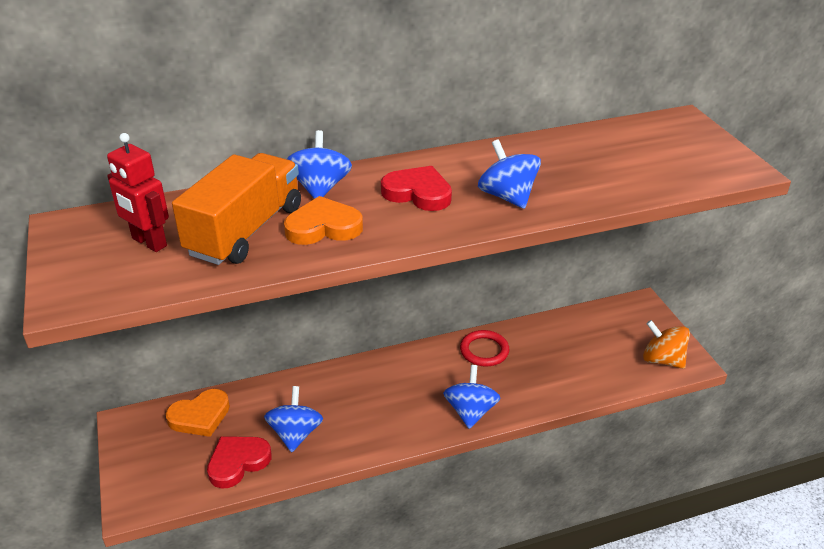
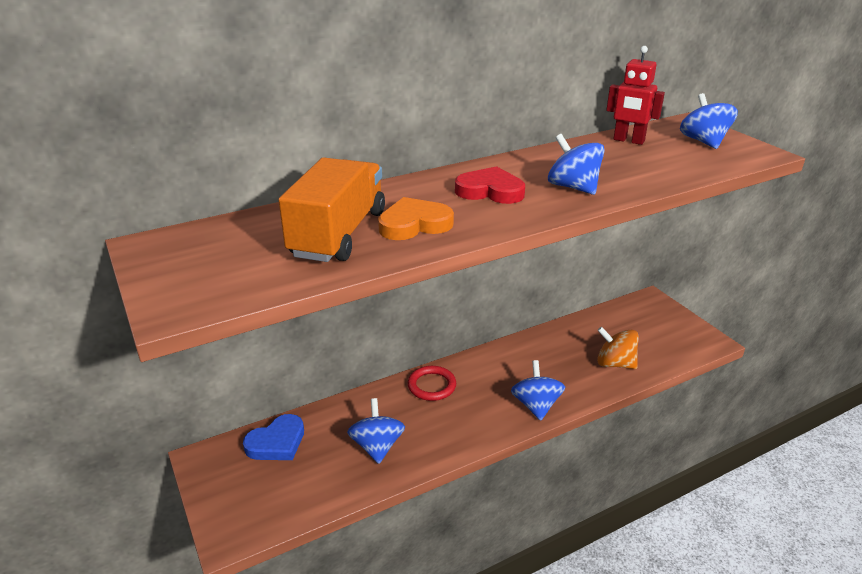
camera: 10 degrees left, 5 degrees down
(149, 242) = (243, 252): red robot -> red robot (628, 141)
(200, 416) = (277, 442): orange heart -> blue heart
(238, 462) = (327, 481): red heart -> none
(320, 188) = (395, 194): blue spinning top -> blue spinning top (703, 142)
(484, 351) = (529, 352): red ring -> red ring (432, 386)
(662, 360) = (687, 342): orange spinning top -> orange spinning top (615, 363)

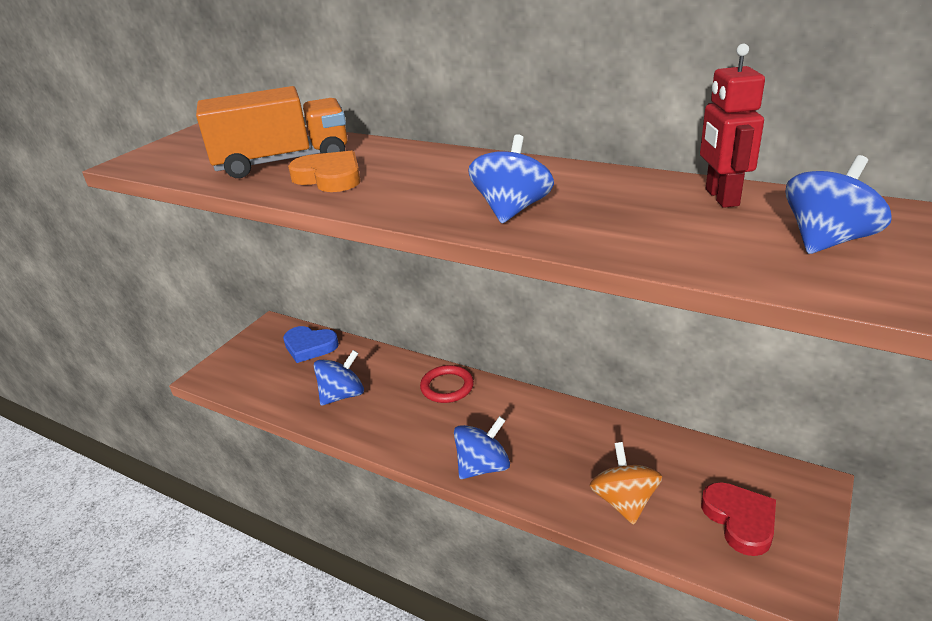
camera: 60 degrees right, 0 degrees up
(490, 191) = (443, 180): red heart -> red heart (740, 520)

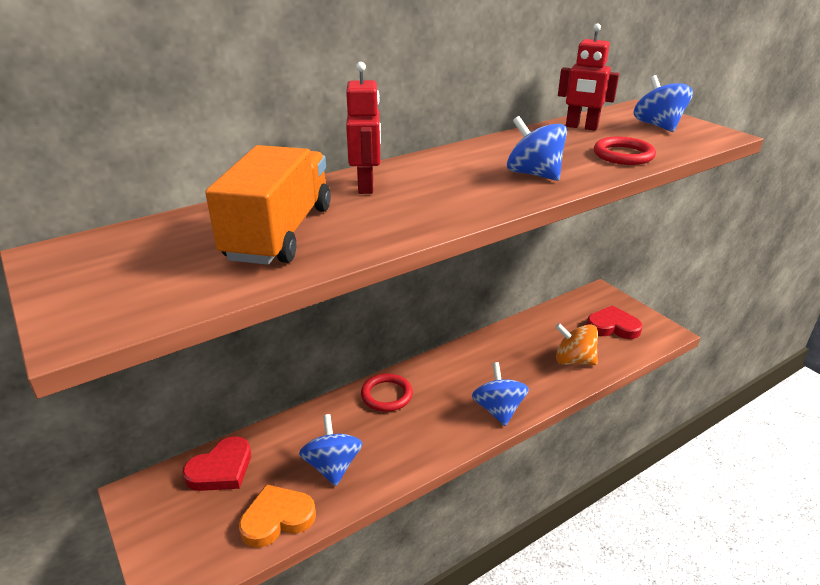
camera: 65 degrees left, 0 degrees up
(309, 346) = (221, 469): blue heart -> red heart
(329, 177) = (365, 219): orange heart -> orange heart (277, 518)
(397, 158) = (366, 186): none -> red robot
(651, 241) = (623, 155): none -> red ring

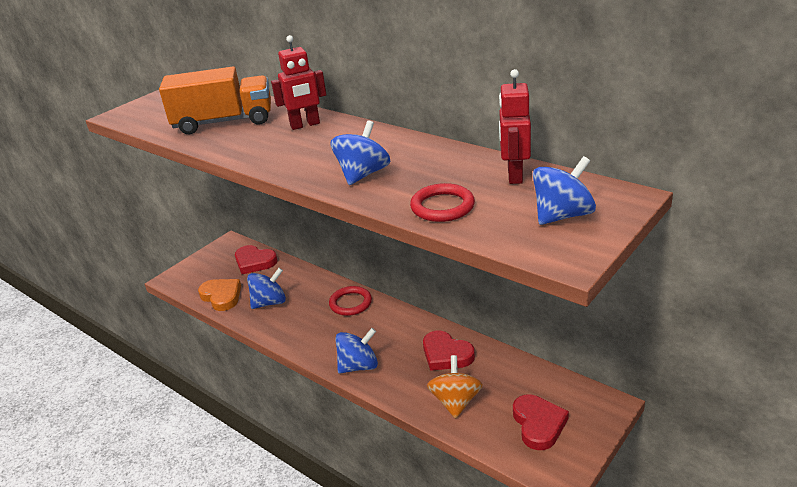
camera: 75 degrees right, 0 degrees up
(508, 350) = (446, 354): none -> red heart

